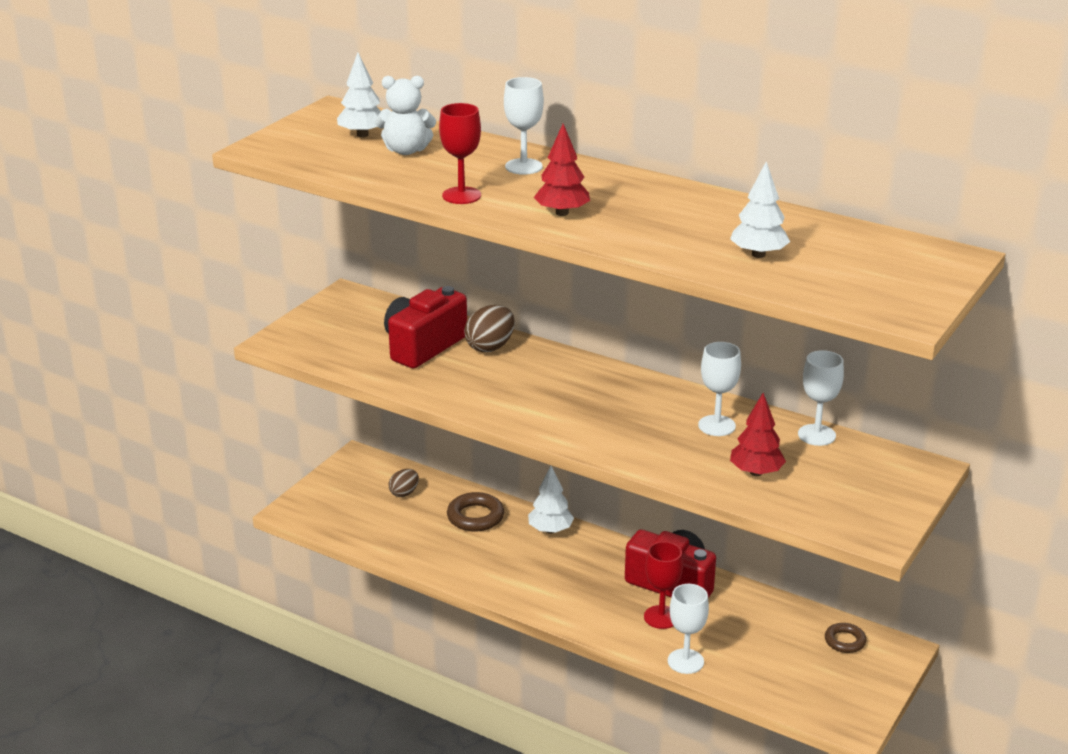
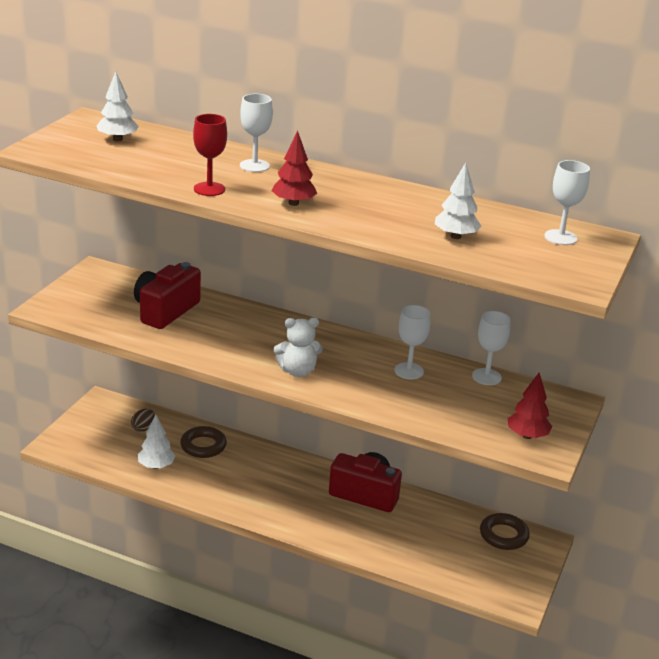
camera: 10 degrees left, 0 degrees up
(406, 150) = (156, 152): white teddy bear -> white teddy bear (297, 371)
(490, 347) = (220, 310): brown egg -> none
(550, 530) = (264, 455): white tree -> white tree (156, 466)
(661, 617) = (361, 522): red goblet -> none
(685, 661) = (384, 557): white goblet -> white goblet (560, 237)
(756, 472) = (446, 408): red tree -> red tree (527, 435)
(845, 641) = (503, 535): brown ring -> brown ring, size x1.56

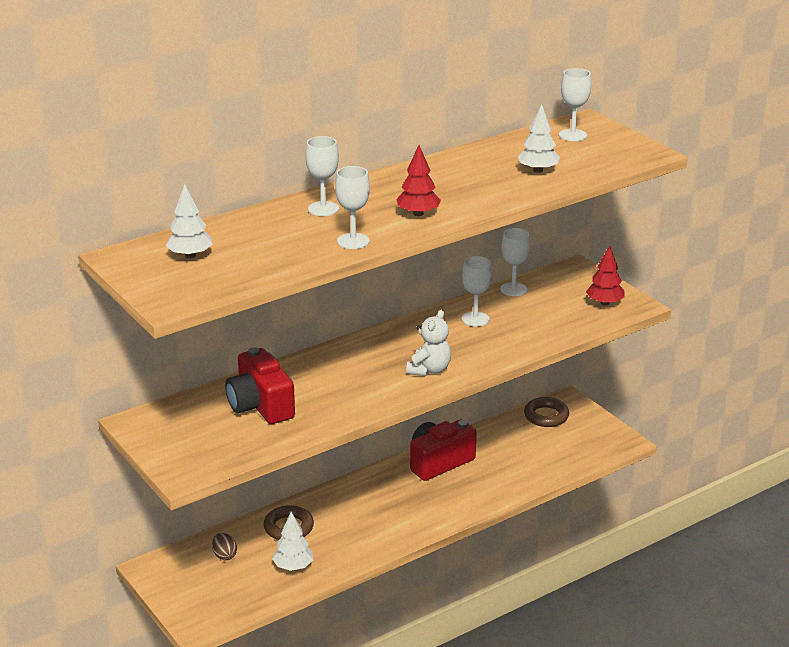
camera: 55 degrees left, 0 degrees up
(209, 189) = (353, 241): red goblet -> white goblet

